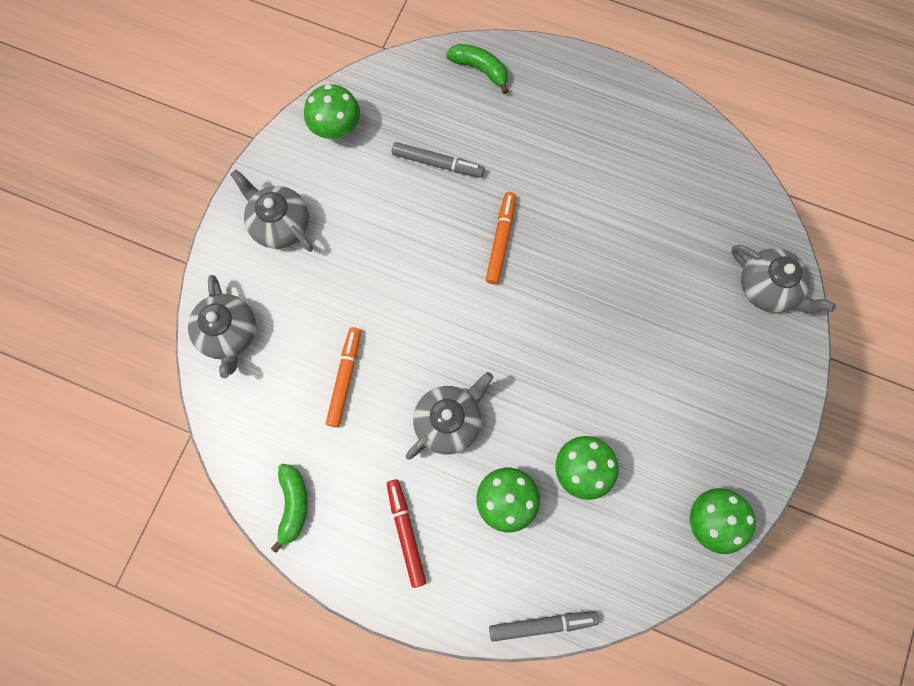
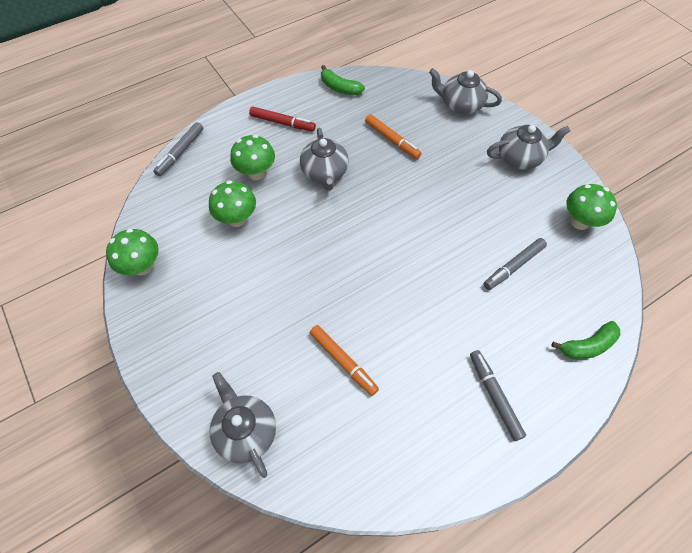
camera: 125 degrees right, 15 degrees down
(501, 240) = (424, 269): orange marker -> orange marker (343, 361)
(583, 118) = (494, 396): none -> grey marker
(768, 288) = (246, 431): grey teapot -> grey teapot turned 75 degrees clockwise

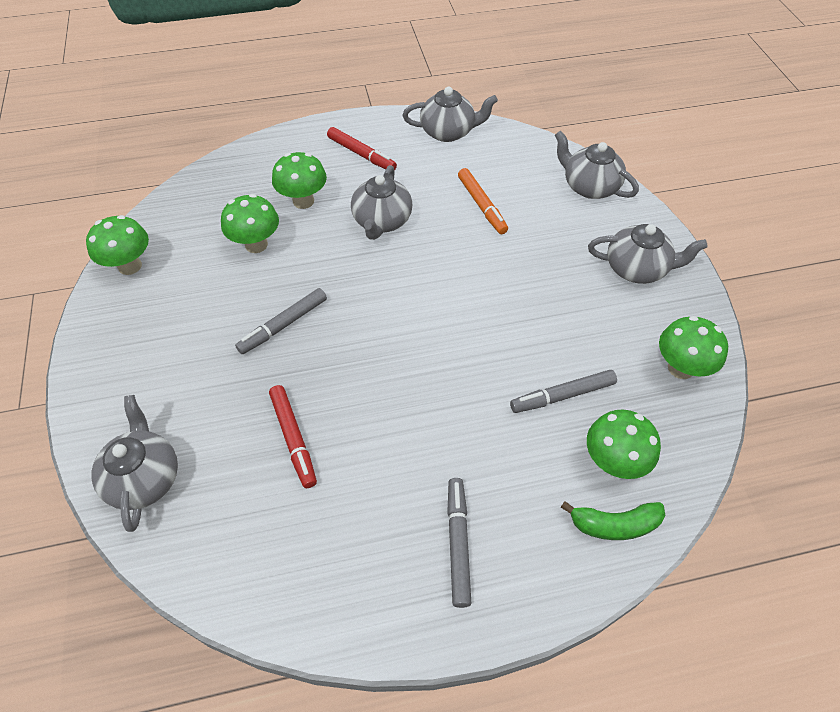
camera: 20 degrees right, 5 degrees down
(180, 152) = (232, 157): grey marker -> grey marker (283, 325)
(339, 88) = (448, 132): green banana -> grey teapot
(343, 361) = (293, 439): orange marker -> red marker
(567, 303) = (613, 462): none -> green mushroom

